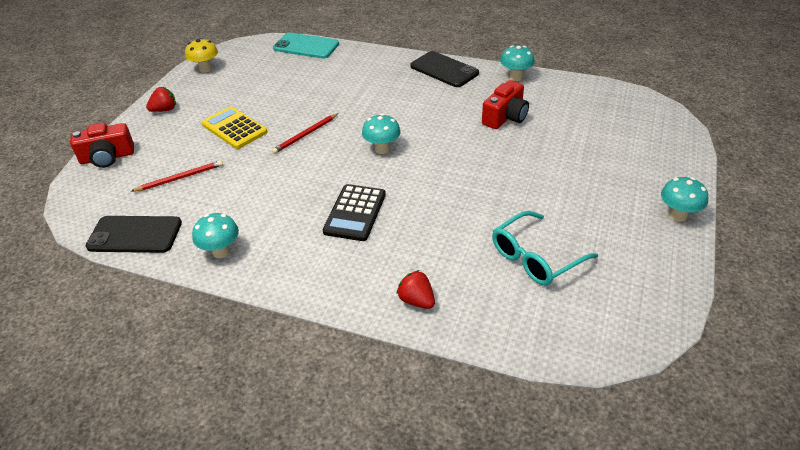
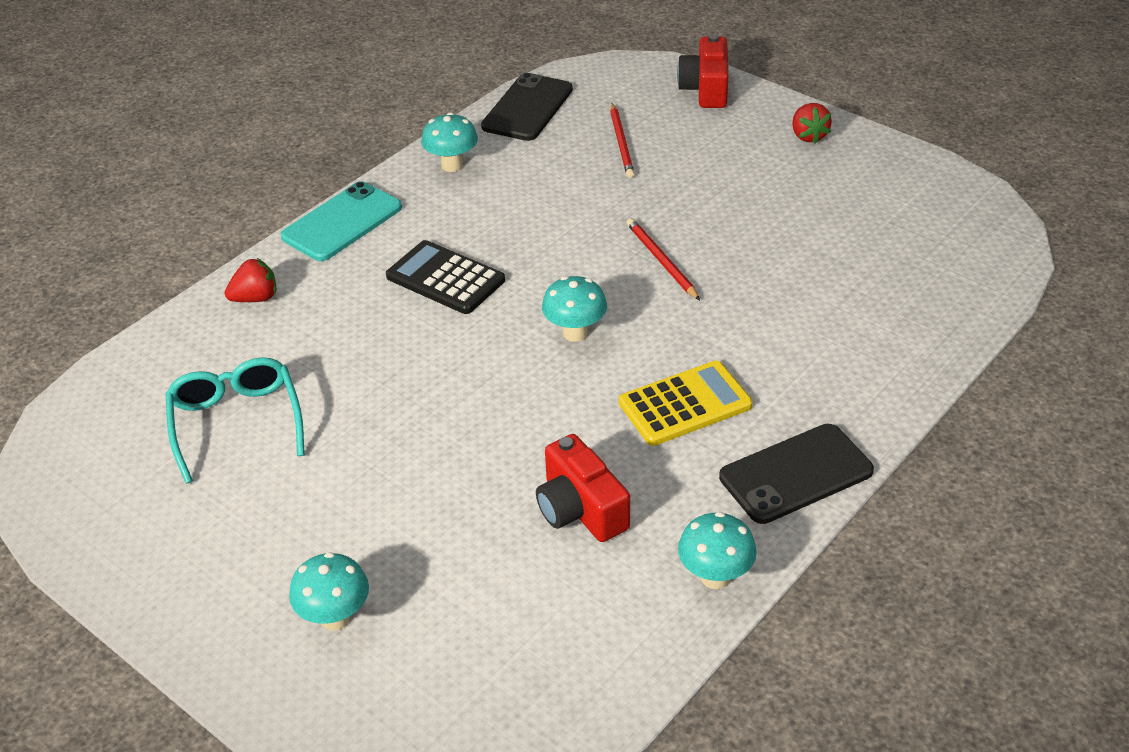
camera: 110 degrees right, 0 degrees up
(205, 69) = (925, 180): yellow mushroom -> none
(234, 128) = (719, 196): yellow calculator -> yellow calculator (685, 404)
(306, 46) = (972, 303): turquoise phone -> turquoise phone (342, 222)
(678, 215) = (186, 624): turquoise mushroom -> turquoise mushroom (335, 618)

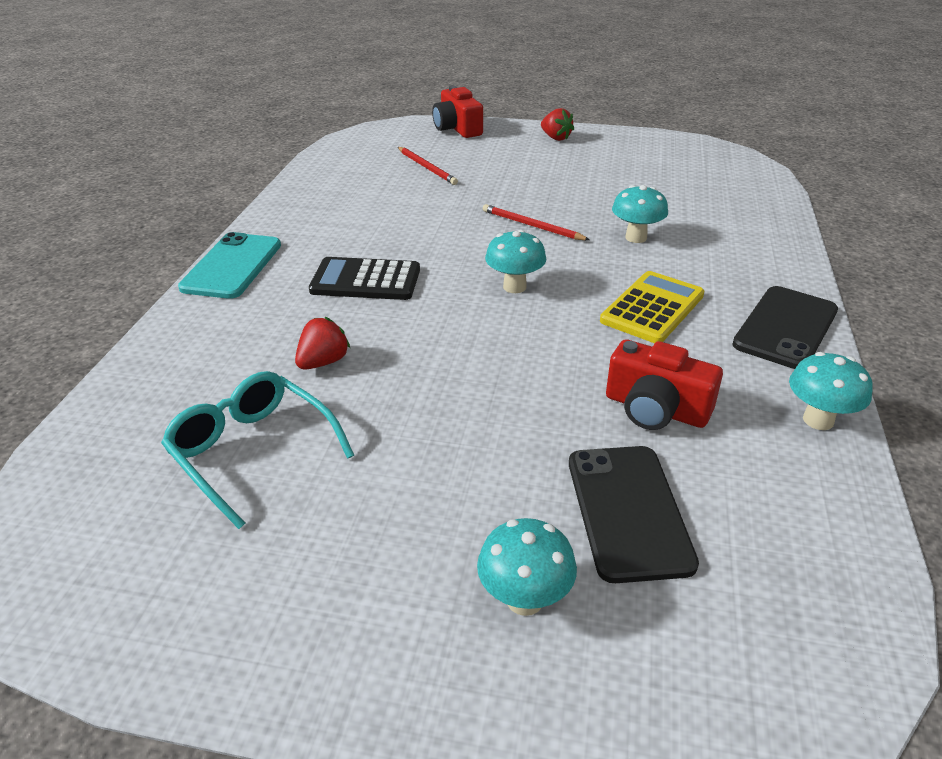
camera: 30 degrees left, 5 degrees down
(256, 298) = (189, 342): red strawberry -> red strawberry (323, 362)
(452, 165) = (300, 208): turquoise mushroom -> turquoise mushroom (636, 237)
(527, 108) = (331, 163): black phone -> black phone (628, 511)

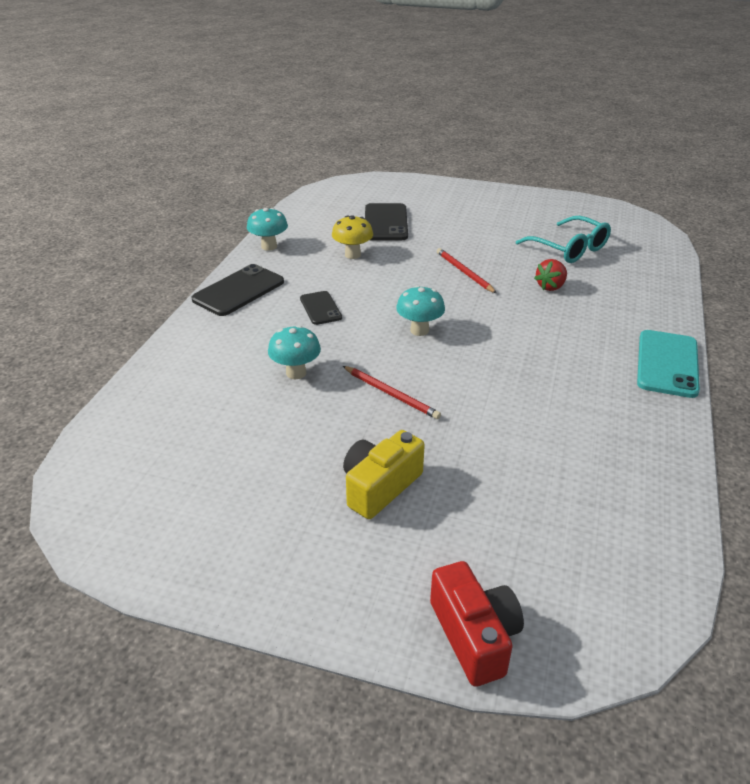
camera: 175 degrees left, 0 degrees up
(366, 280) = (542, 343): black calculator -> none
(427, 167) = (513, 510): red pencil -> red pencil (464, 272)
(524, 599) = (436, 205): turquoise mushroom -> none
(525, 173) = (380, 486): none -> yellow camera
(555, 138) = (310, 583): red strawberry -> none
(652, 308) = (320, 308): yellow calculator -> black phone
(655, 409) = (352, 255): red camera -> yellow mushroom

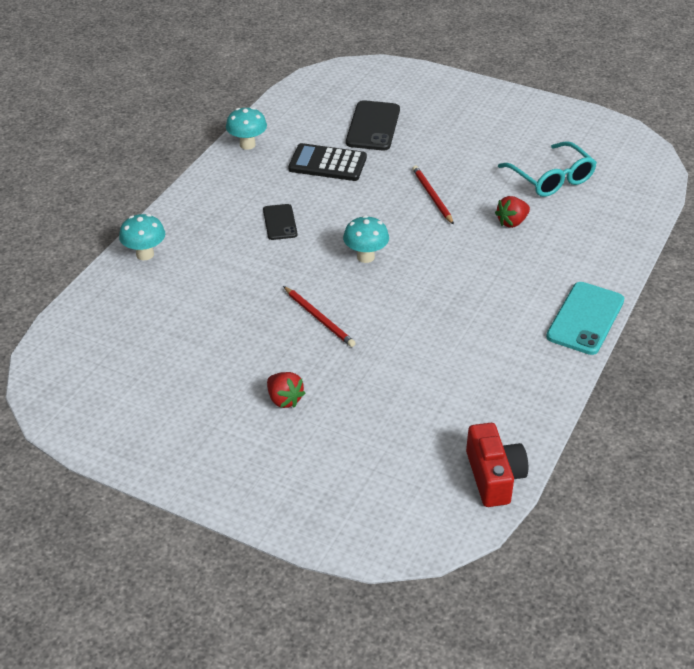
camera: 10 degrees right, 5 degrees up
(238, 291) = (207, 194): black phone -> none
(296, 373) = (241, 288): turquoise mushroom -> turquoise mushroom (145, 254)
(352, 255) = (327, 163): yellow mushroom -> black calculator
(380, 486) = (284, 399): yellow camera -> red strawberry
(474, 636) = (320, 520): red camera -> red camera (494, 477)

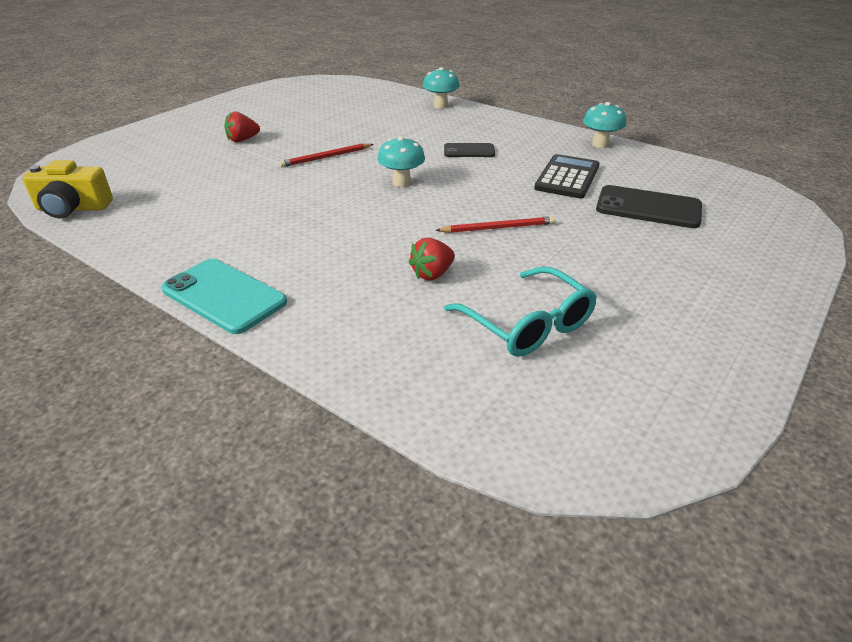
camera: 100 degrees right, 5 degrees down
(494, 477) = (73, 208): red camera -> yellow camera
(512, 222) = (432, 274): red strawberry -> red strawberry turned 105 degrees counterclockwise
(551, 179) = (527, 324): turquoise glasses -> turquoise glasses turned 105 degrees counterclockwise

